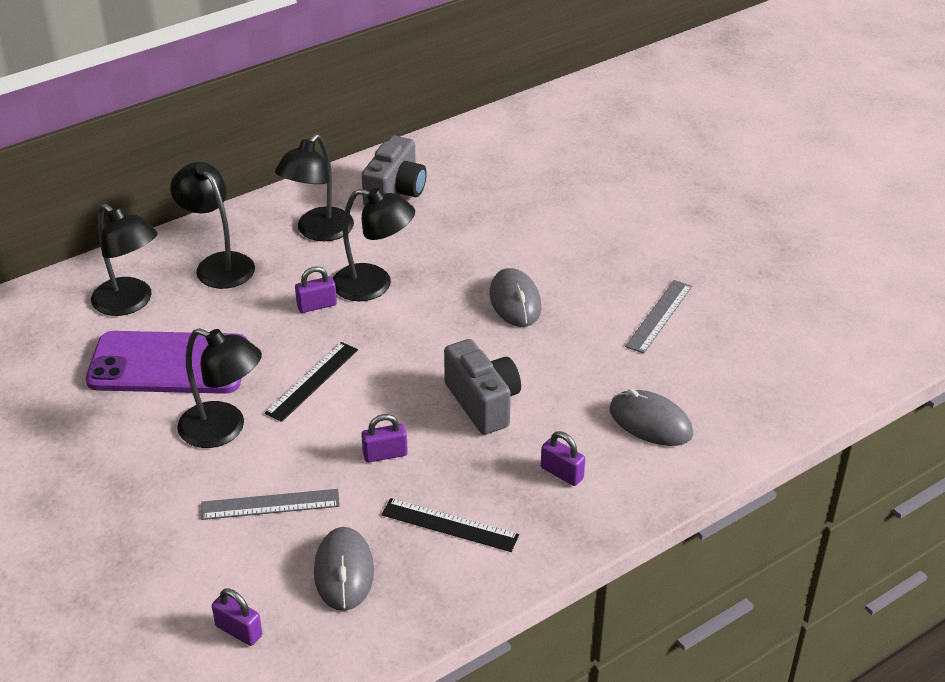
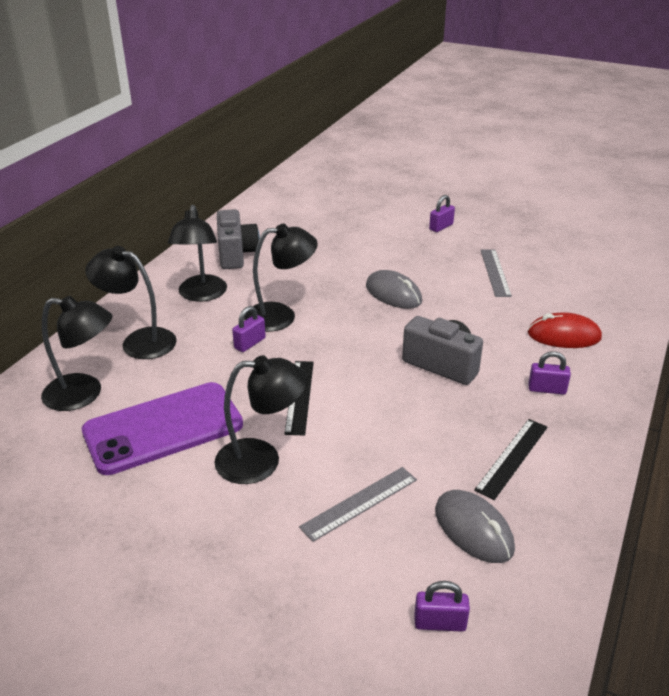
camera: 30 degrees left, 5 degrees down
(385, 454) = (411, 427): purple padlock -> purple padlock (441, 227)
(449, 525) = (512, 457): black ruler -> black ruler turned 45 degrees counterclockwise
(650, 422) = (564, 336): grey mouse -> red mouse

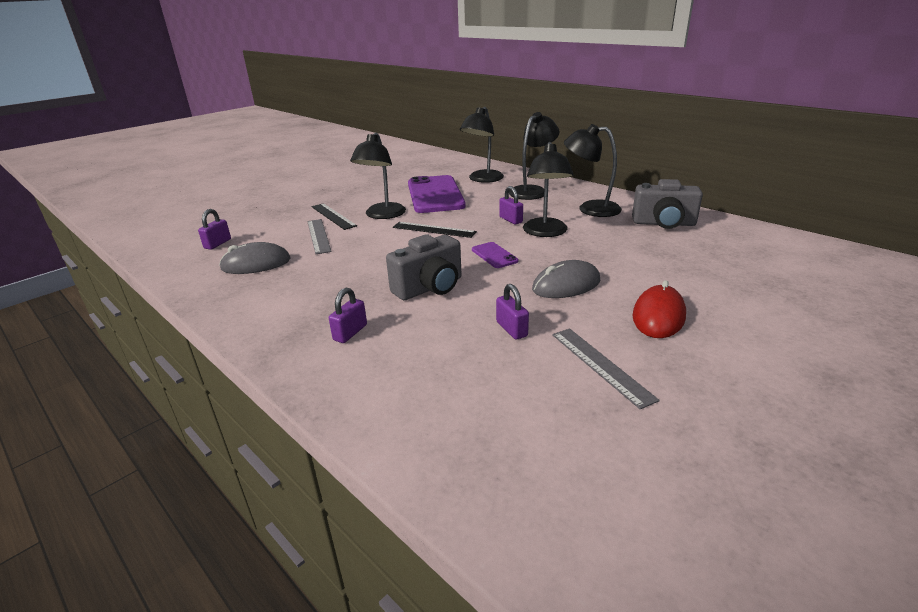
camera: 110 degrees right, 5 degrees down
(353, 339) = (494, 255): none -> purple phone
(441, 227) = (753, 352): purple padlock -> purple padlock (511, 329)
(495, 272) = (601, 365): grey ruler -> grey ruler turned 45 degrees clockwise
(512, 457) = (293, 292): black ruler -> black ruler (333, 216)
(564, 336) = (427, 375): red mouse -> red mouse (658, 316)

